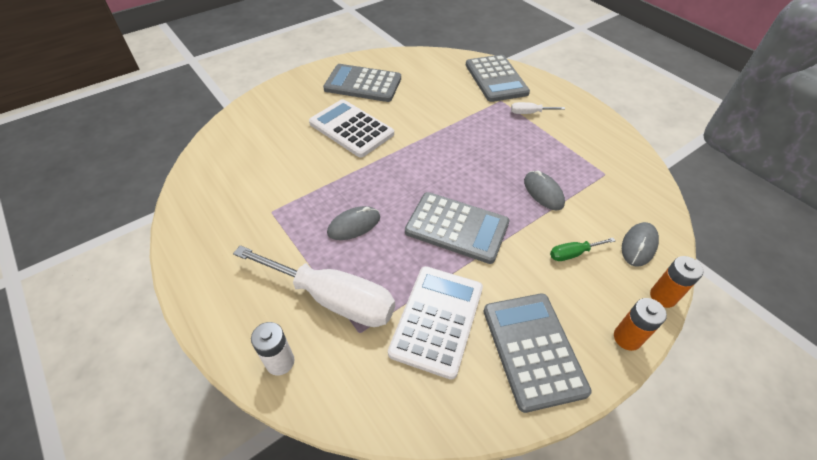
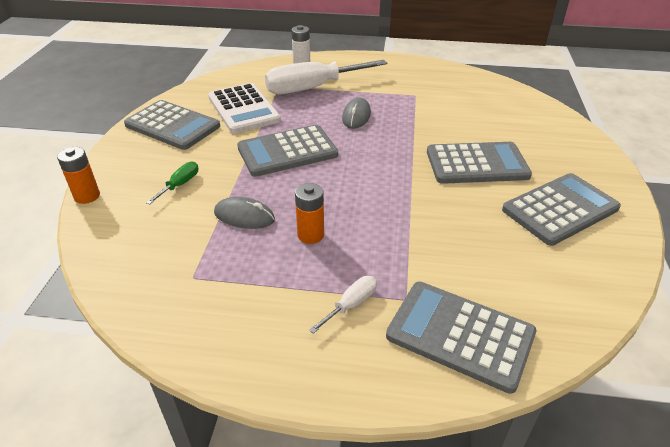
camera: 135 degrees right, 10 degrees down
(351, 129) = (476, 164): white calculator -> grey calculator
(627, 338) = (109, 159): orange battery -> orange battery (310, 235)
(639, 246) = (121, 222): grey mouse -> none

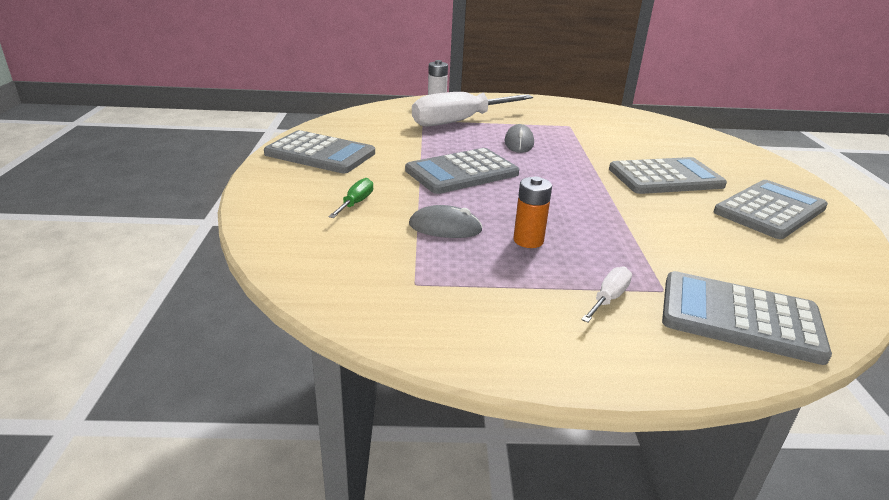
camera: 10 degrees left, 10 degrees down
(87, 196) = (249, 216): orange battery -> none
(243, 109) = (393, 139): white calculator -> none

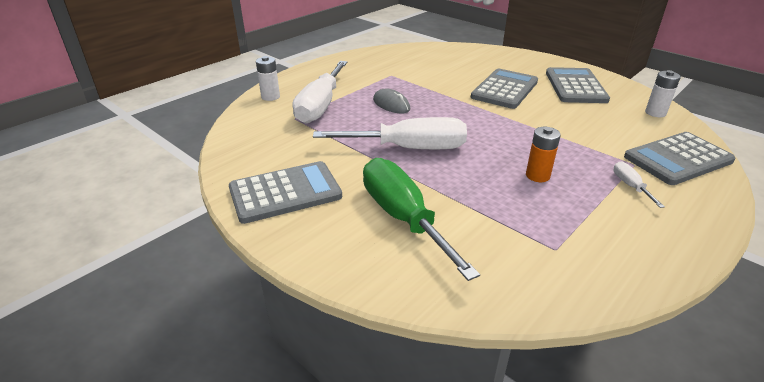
camera: 45 degrees left, 5 degrees up
(356, 203) = (403, 217): green screwdriver -> green screwdriver, size x2.33
(445, 227) = (487, 197): grey mouse -> none
(462, 172) = (409, 148): grey calculator -> white screwdriver
(830, 276) = (655, 113): none -> white battery

